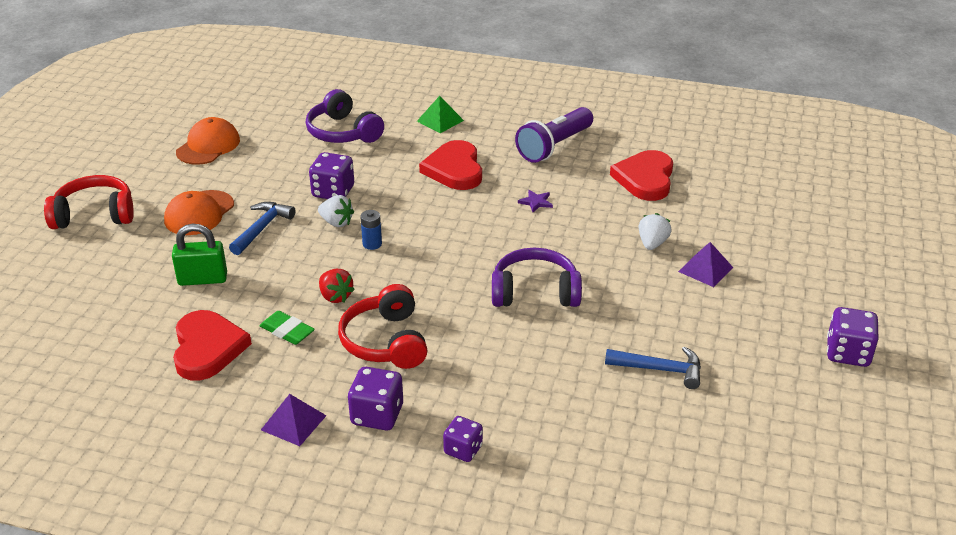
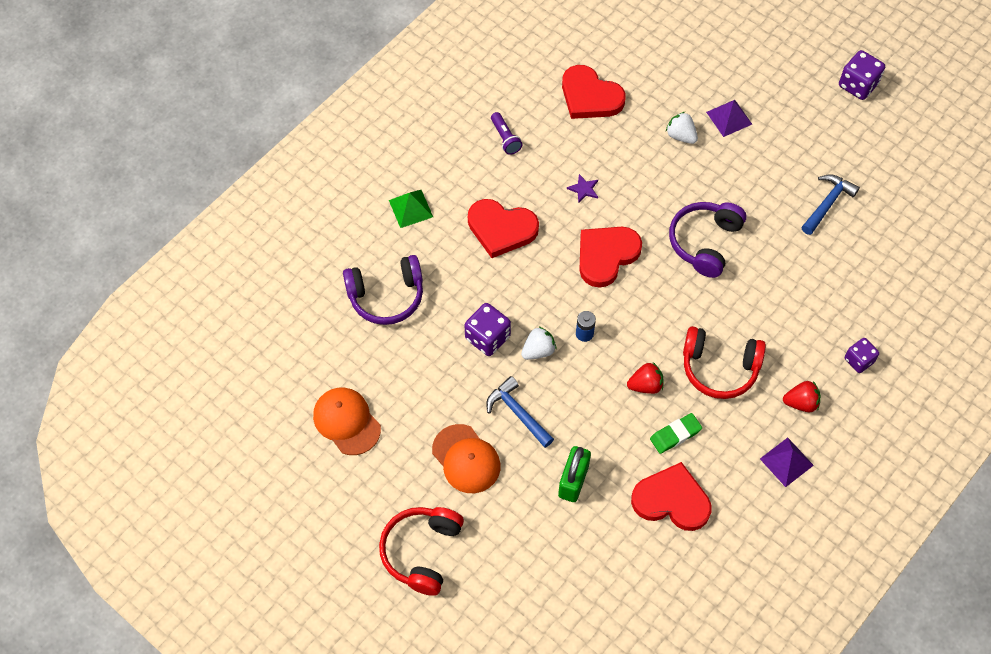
camera: 65 degrees left, 25 degrees up
(377, 415) = (801, 403): purple dice -> red strawberry
(470, 234) = (606, 256): none -> red heart
(554, 146) = (505, 138): purple flashlight -> purple flashlight, size x0.51

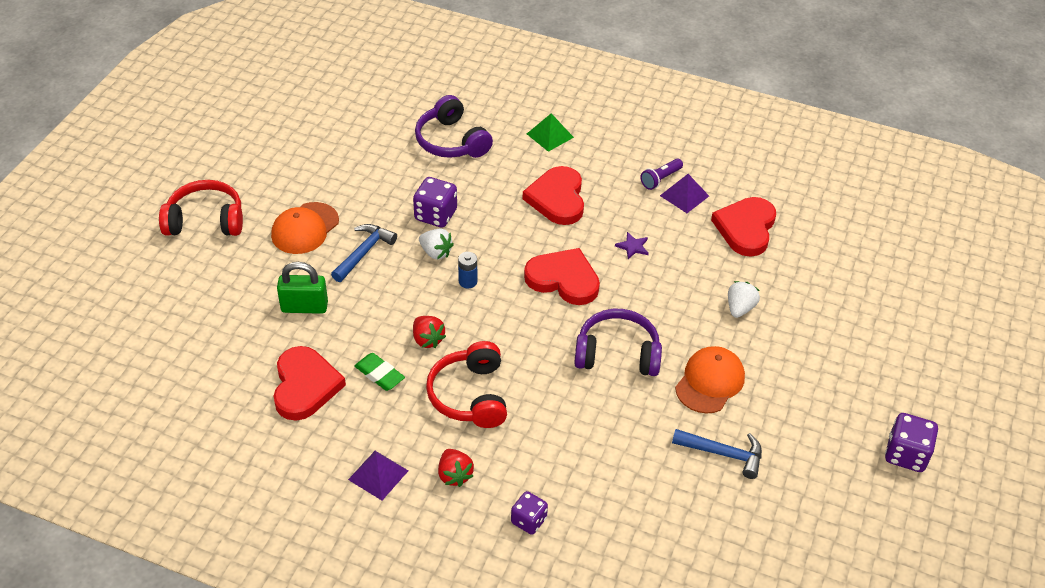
camera: 70 degrees right, 15 degrees down
(346, 421) = (318, 146): orange cap -> orange cap (710, 382)
(729, 118) = (787, 344): purple pyramid -> purple pyramid (684, 196)

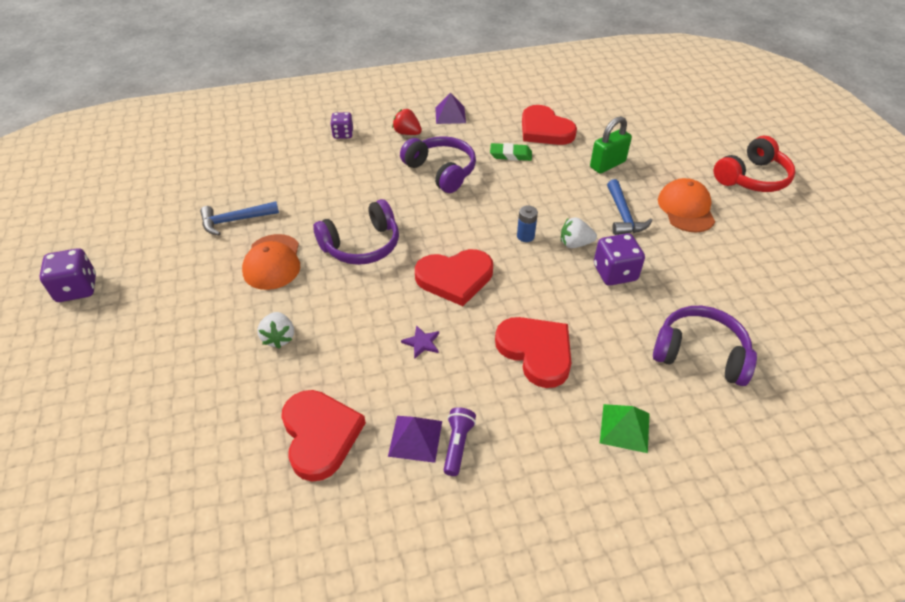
camera: 145 degrees right, 0 degrees up
(427, 339) = (506, 186): red strawberry -> none
(470, 395) = (441, 171): red headphones -> purple headphones

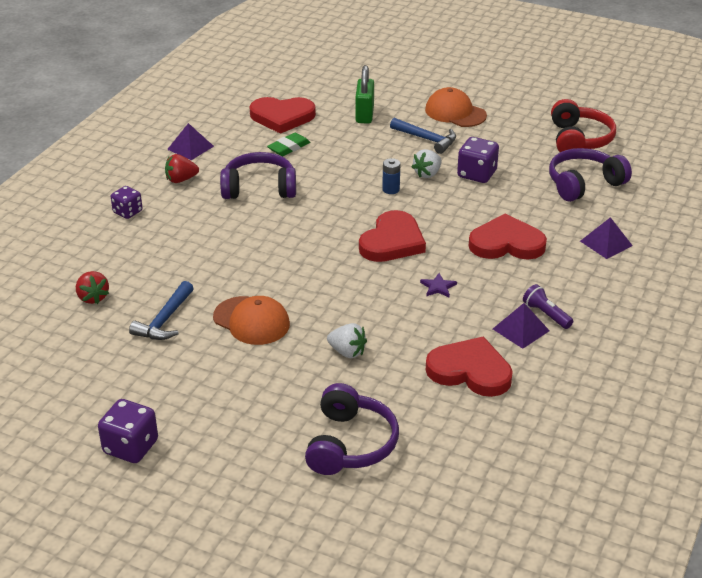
camera: 50 degrees left, 10 degrees down
(232, 176) = (93, 297): none -> red strawberry
(362, 245) = (294, 267): purple headphones -> purple headphones (350, 444)
(624, 428) = (606, 243): green pyramid -> purple pyramid
(752, 178) = (462, 71): red headphones -> red headphones (579, 139)

